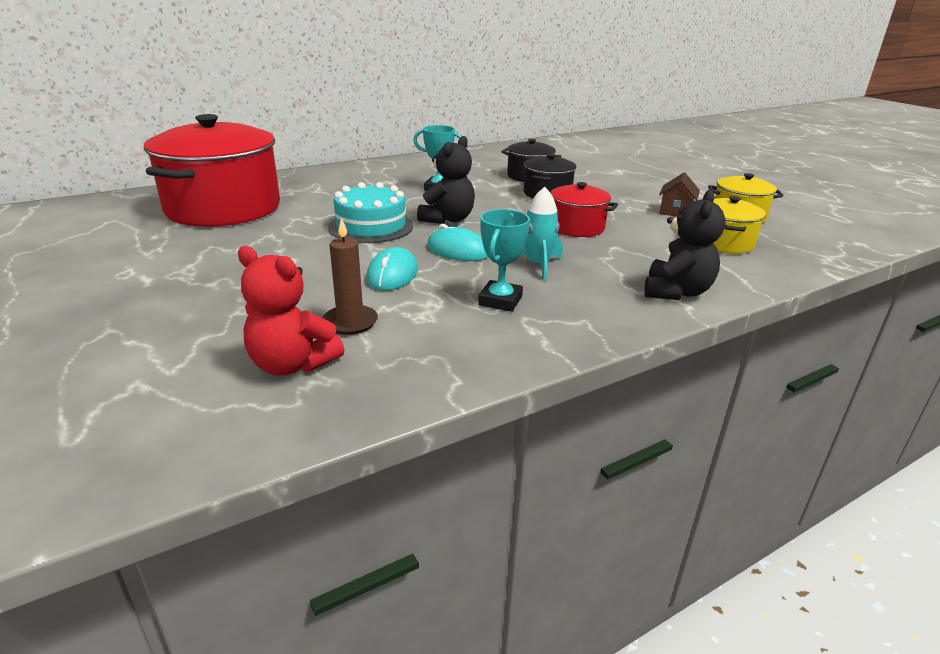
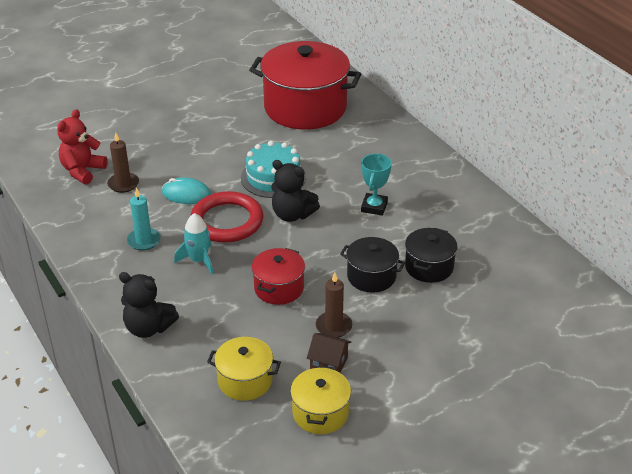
camera: 90 degrees right, 10 degrees up
(457, 250) = (227, 221): turquoise mouse -> red ring
(500, 301) = (144, 241): turquoise trophy -> turquoise candle
(624, 208) = (333, 326): none -> brown candle

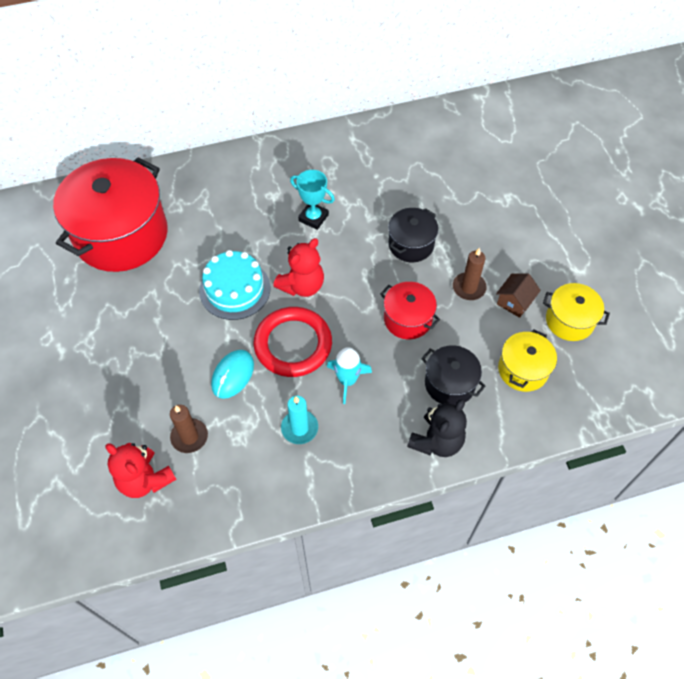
camera: 75 degrees left, 20 degrees up
(292, 214) = (302, 285): black teddy bear -> red teddy bear
(429, 267) = (410, 200): black pot -> black pot (449, 383)

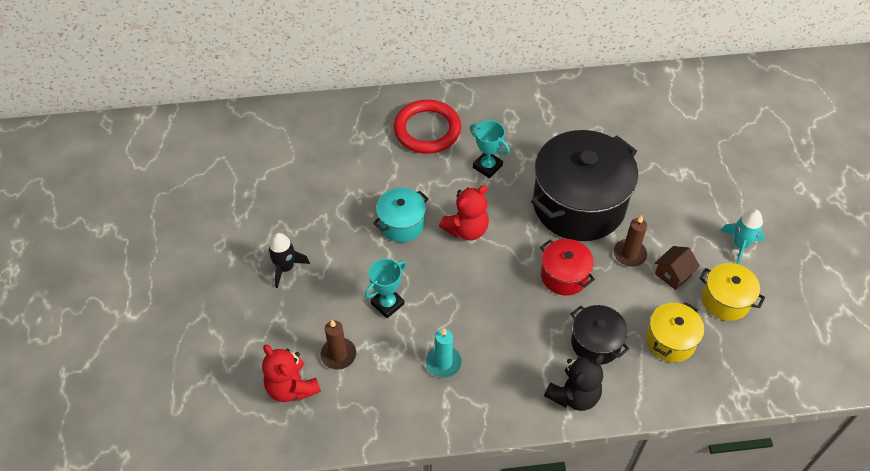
camera: 10 degrees right, 5 degrees down
(120, 352) = (285, 267): none -> black rocket
(121, 235) = (302, 158): red pot -> none
(232, 375) = (387, 304): turquoise mouse -> turquoise trophy
(235, 289) = (401, 224): turquoise cake -> turquoise pot
(293, 344) = (449, 283): red ring -> red ring (427, 130)
(347, 380) = (496, 325): turquoise rocket -> turquoise rocket (740, 245)
(411, 244) = (579, 205): black pot -> black pot, size x2.05

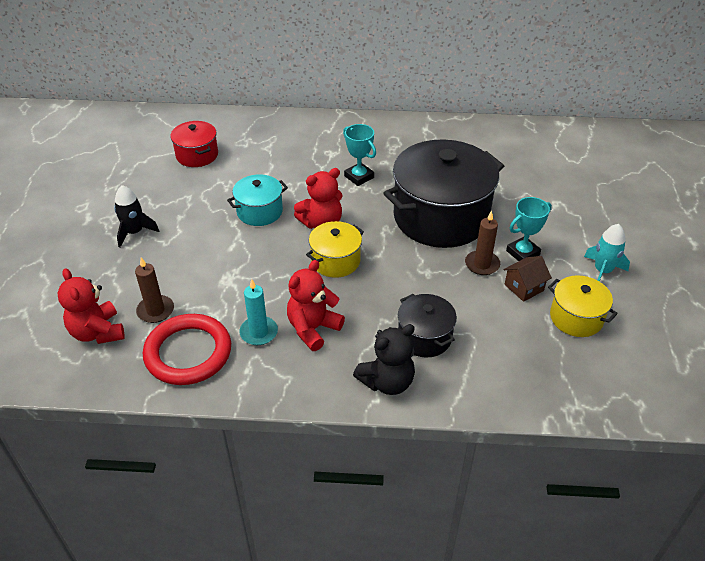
camera: 10 degrees right, 10 degrees down
(387, 304) = (221, 274): turquoise trophy -> turquoise trophy (522, 253)
(427, 130) = (310, 143): red ring -> red ring (188, 353)
(492, 350) = (313, 329): none -> red teddy bear
(564, 276) = (408, 274): red pot -> red pot (197, 155)
(670, 340) = (506, 346): yellow pot -> yellow pot (335, 261)

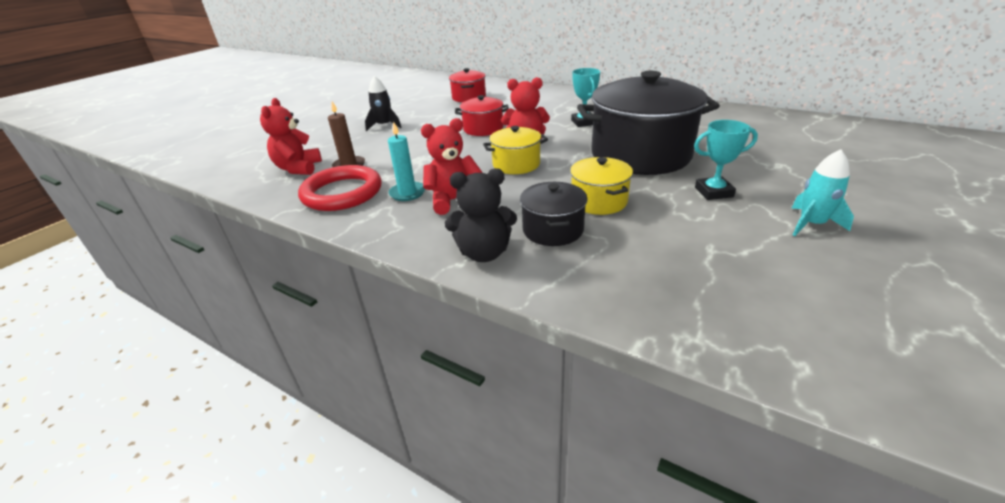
camera: 30 degrees right, 10 degrees down
(259, 211) = (483, 129): turquoise pot -> red pot
(482, 264) = (659, 192): brown candle -> none
(524, 287) = (696, 217): brown house -> none
(576, 318) = (749, 255): yellow pot -> yellow pot (599, 201)

